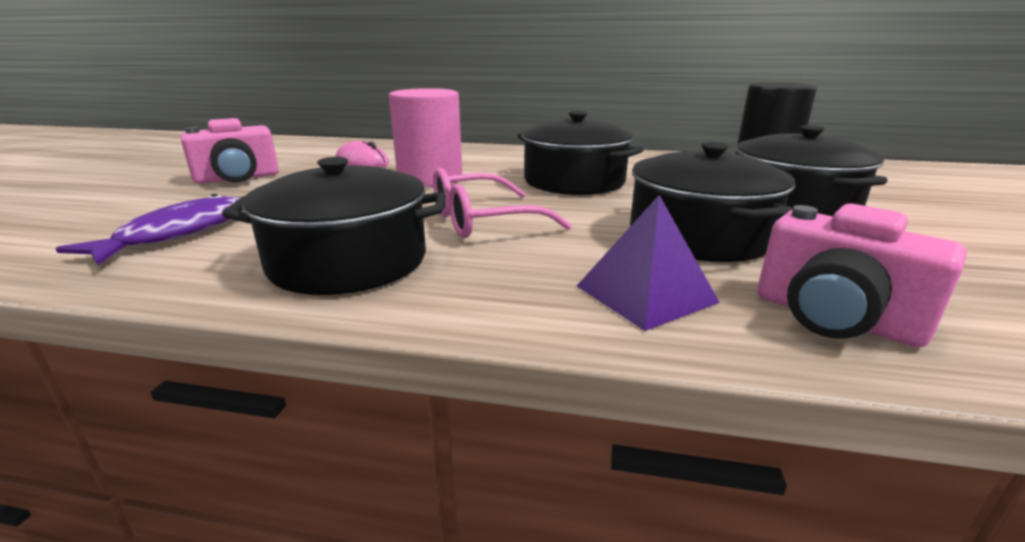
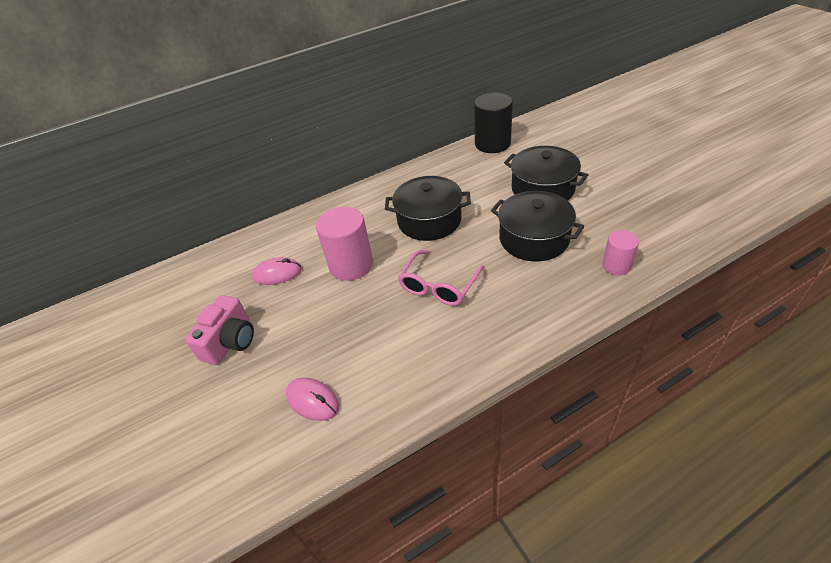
camera: 35 degrees left, 20 degrees up
(178, 233) = (312, 400): purple fish -> pink mouse
(348, 261) = (431, 354): black pot -> none
(645, 294) = (557, 292): purple pyramid -> none
(834, 318) = (616, 265): pink camera -> pink cylinder

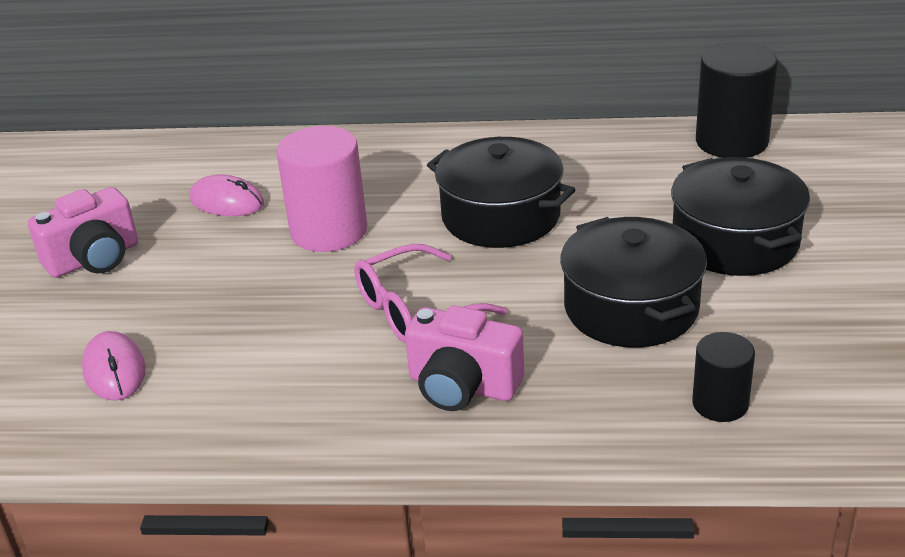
camera: 30 degrees right, 10 degrees down
(502, 313) = (462, 386): none -> pink camera
(616, 265) = (720, 403): pink cylinder -> black cylinder

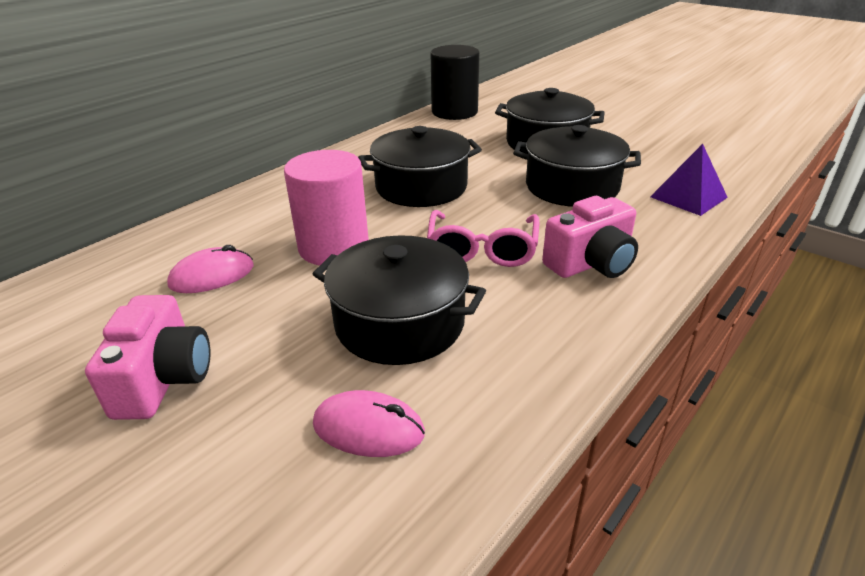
camera: 55 degrees left, 0 degrees up
(250, 321) = (399, 323): none -> black pot
(720, 403) = (688, 197): black cylinder -> purple pyramid

